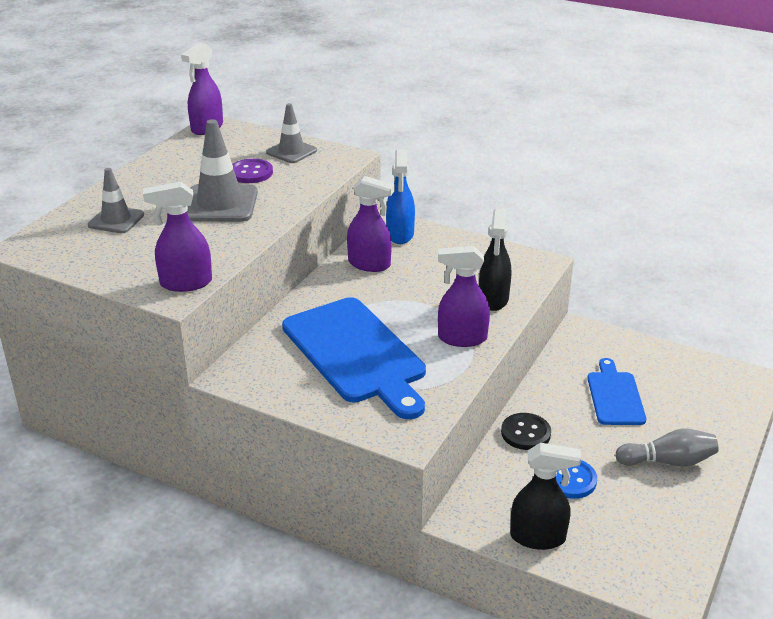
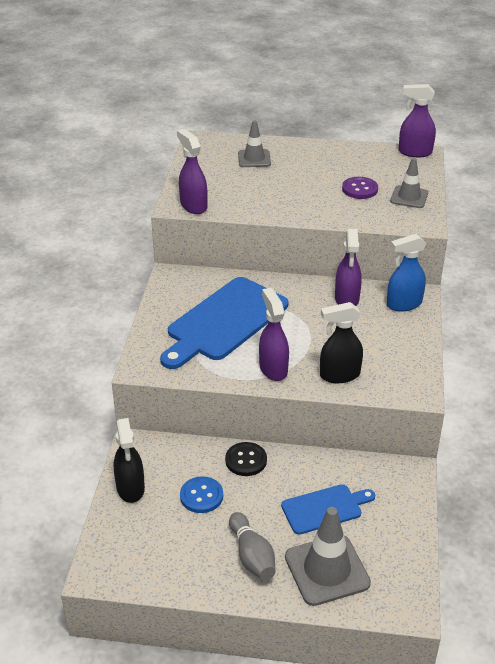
camera: 70 degrees right, 5 degrees up
(220, 204) = (304, 190): grey traffic cone -> grey traffic cone (327, 570)

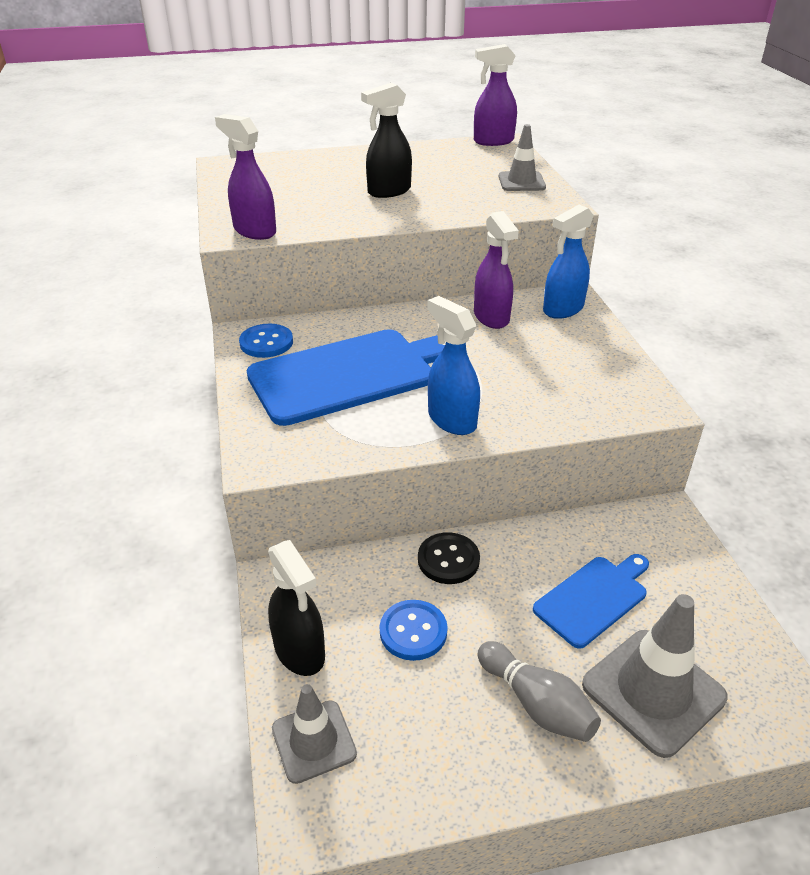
camera: 20 degrees left, 0 degrees up
(182, 285) = (266, 342): none -> blue button
(224, 321) = (349, 375): blue cutting board -> blue cutting board turned 135 degrees counterclockwise
(254, 159) = (305, 172): grey traffic cone -> grey traffic cone (314, 741)
(273, 369) = (451, 420): purple spray bottle -> blue spray bottle
(339, 375) = (543, 408): black spray bottle -> black spray bottle (389, 191)
(359, 189) = (457, 183): purple button -> none

